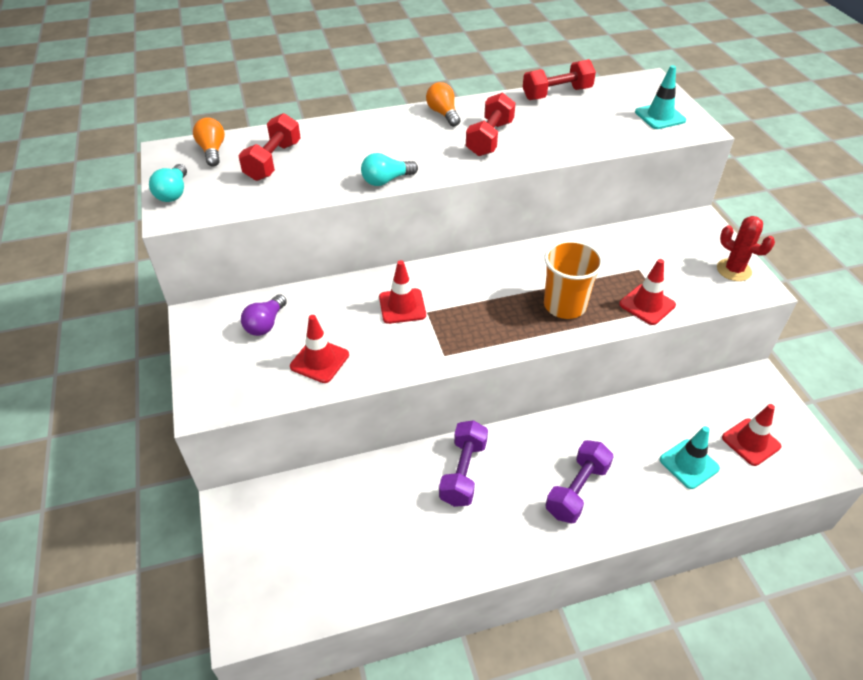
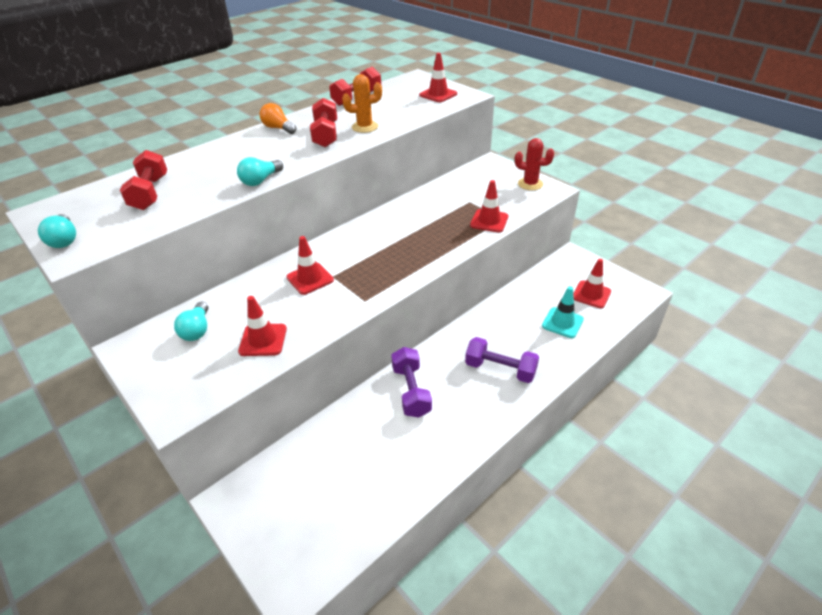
camera: 25 degrees left, 5 degrees down
(212, 151) = (85, 200): orange light bulb -> none
(265, 324) = (197, 330): purple light bulb -> turquoise light bulb
(540, 140) = (365, 127): none -> orange cactus
(564, 305) = (433, 239): orange cup -> none
(577, 490) = (500, 369): purple dumbbell -> purple dumbbell turned 75 degrees counterclockwise
(660, 116) = (438, 94): turquoise traffic cone -> red traffic cone

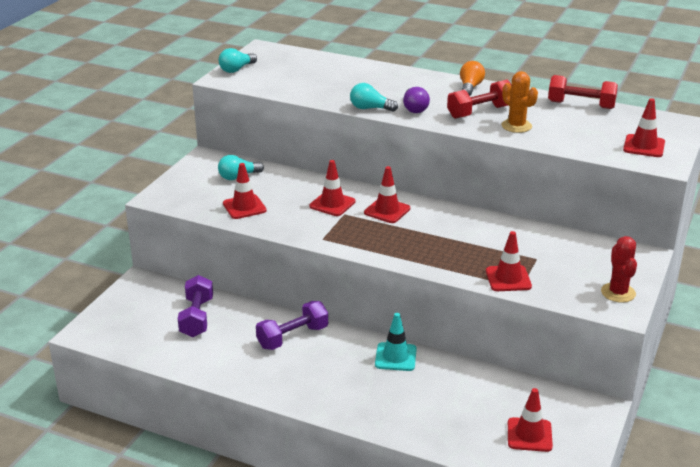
camera: 65 degrees right, 10 degrees down
(150, 193) = (316, 74): red dumbbell -> none
(286, 160) = (414, 108): none -> purple light bulb
(348, 251) = (387, 211): none -> red traffic cone
(500, 369) = (354, 386): purple dumbbell -> purple dumbbell (197, 318)
(562, 323) = (458, 418): turquoise traffic cone -> turquoise traffic cone (395, 357)

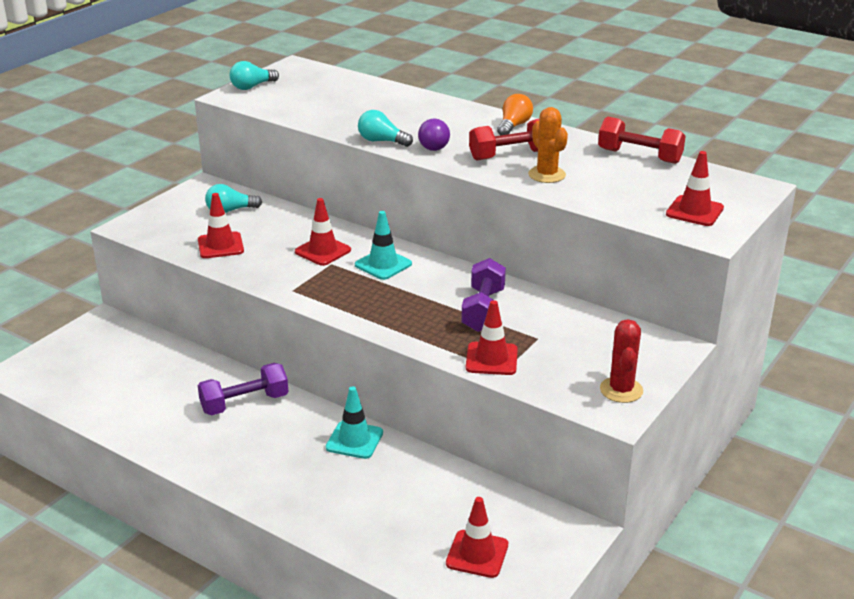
camera: 10 degrees right, 0 degrees up
(197, 318) = (146, 369): purple dumbbell -> purple dumbbell (483, 310)
(387, 211) = (383, 264): red traffic cone -> turquoise traffic cone

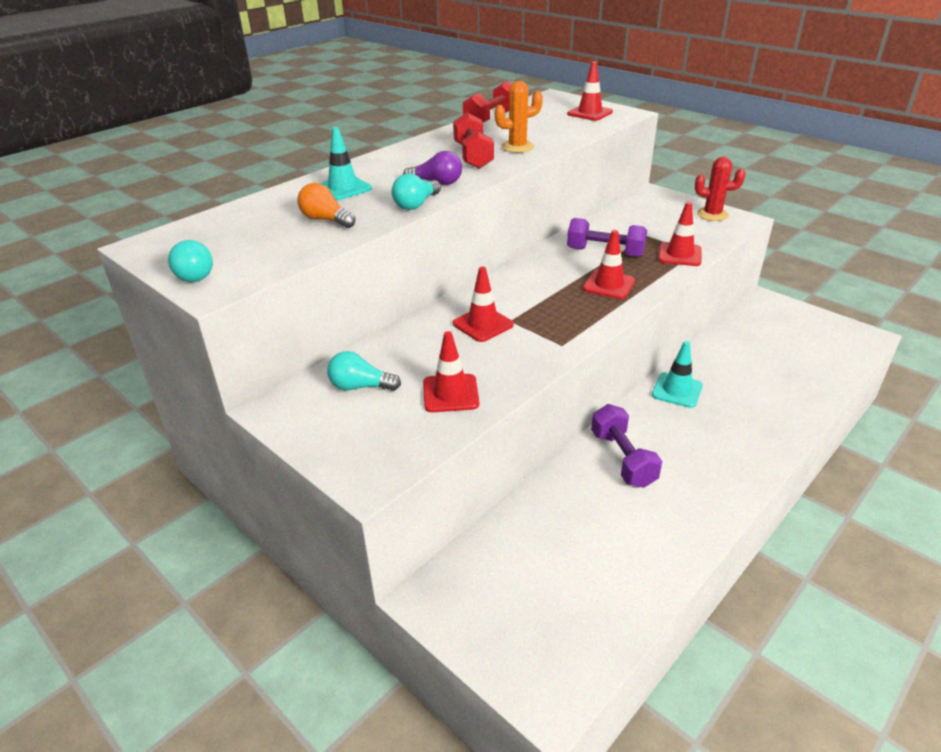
camera: 80 degrees left, 5 degrees up
(230, 211) = (360, 386): turquoise light bulb -> turquoise light bulb turned 105 degrees clockwise
(383, 264) = (518, 292): turquoise traffic cone -> turquoise traffic cone (343, 188)
(477, 554) = (805, 341): red traffic cone -> red traffic cone (608, 285)
(513, 126) = (409, 151): orange light bulb -> orange light bulb (325, 220)

